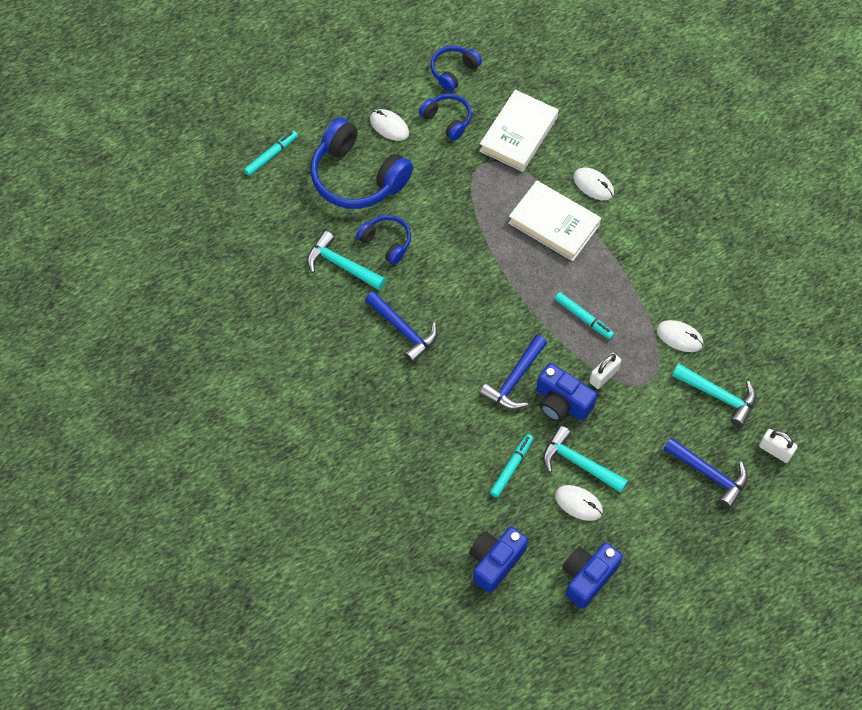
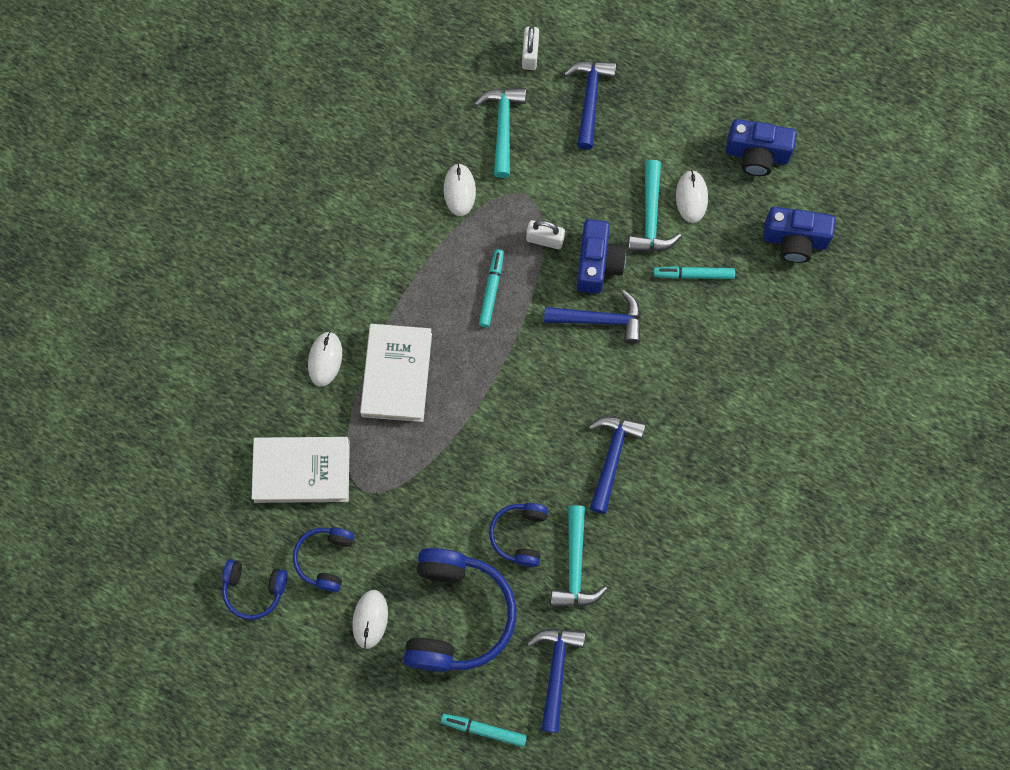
camera: 120 degrees left, 10 degrees up
(279, 216) = (556, 671): none -> blue hammer

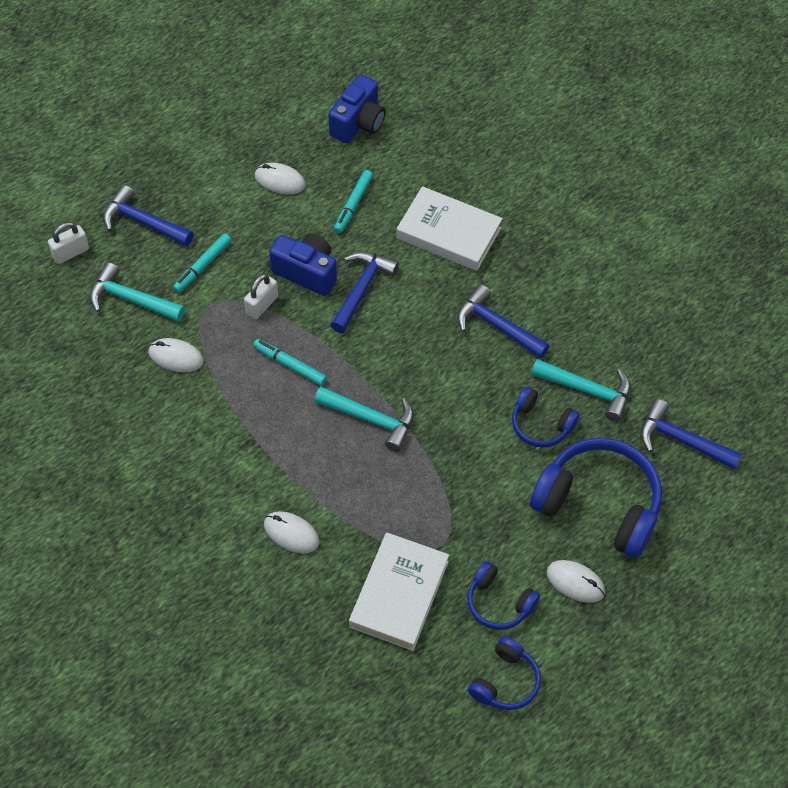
camera: 70 degrees left, 15 degrees down
(397, 375) = (337, 474): white book -> white book (449, 233)
(484, 730) = (717, 519): turquoise marker -> turquoise marker (202, 266)
(530, 54) = (71, 252): white padlock -> white padlock turned 60 degrees counterclockwise
(651, 217) = (283, 217): turquoise hammer -> turquoise hammer (371, 419)
(757, 155) = (265, 121): blue camera -> none

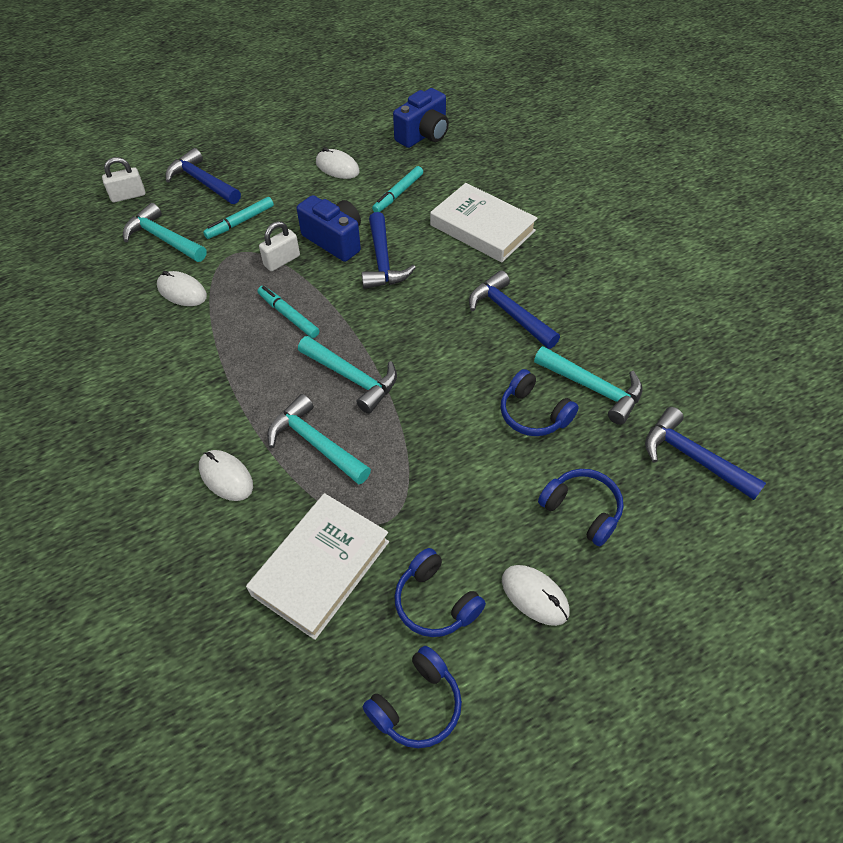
camera: 15 degrees right, 5 degrees down
(358, 488) = (315, 443): none -> turquoise hammer
(362, 289) = (383, 261): blue hammer -> blue hammer turned 135 degrees clockwise
(599, 504) = (582, 510): blue headphones -> blue headphones, size x0.53

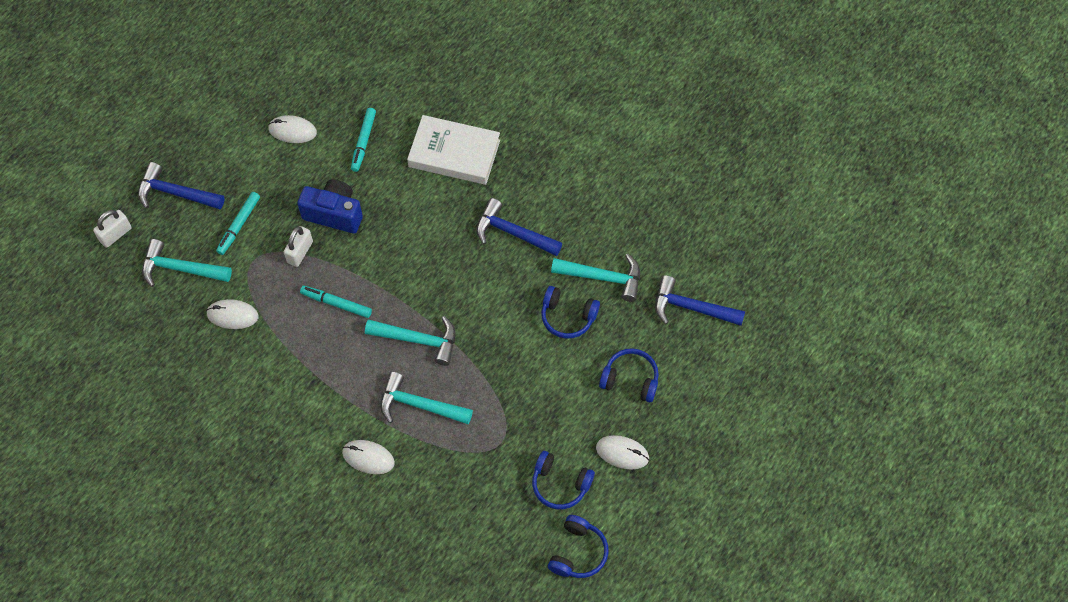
camera: 25 degrees left, 10 degrees up
(321, 568) = (473, 494): white book -> none
(383, 261) = (386, 220): blue hammer -> none
(424, 135) = (353, 62): blue camera -> none

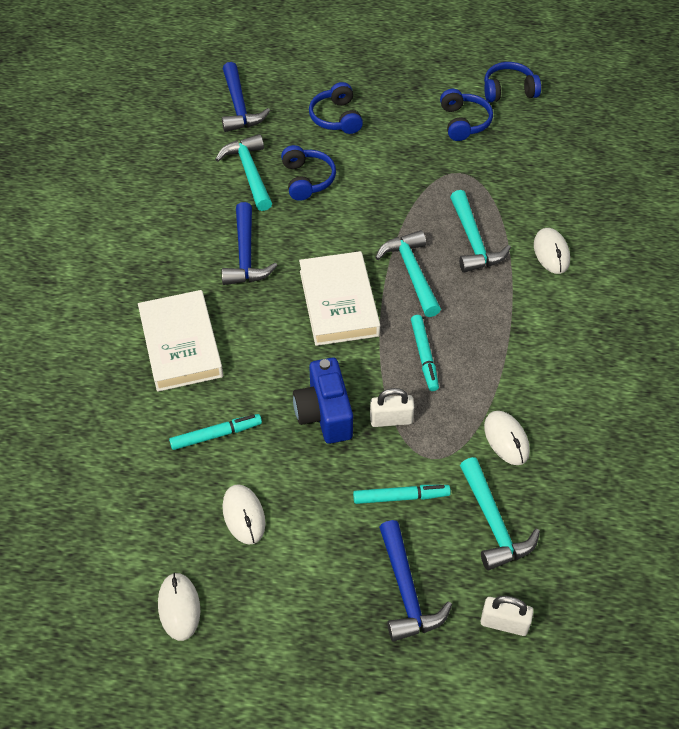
camera: 120 degrees left, 10 degrees down
(423, 273) = (338, 303): none -> white book
(622, 453) = (405, 98): white mouse -> white mouse (179, 607)

